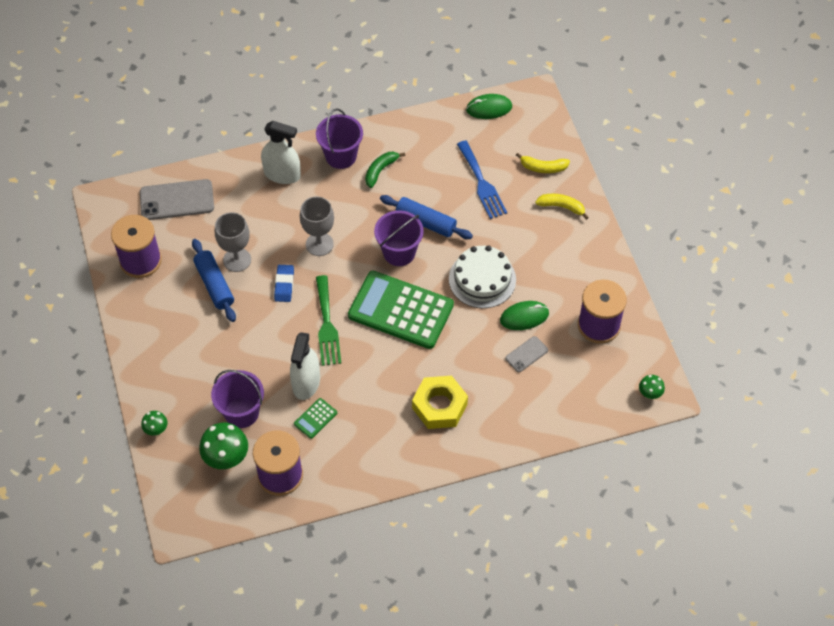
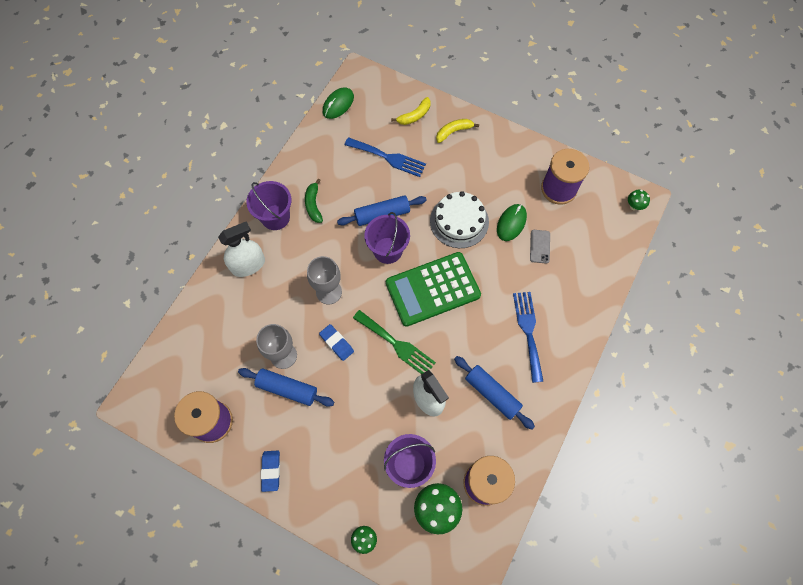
camera: 45 degrees left, 10 degrees up
(144, 328) = (271, 471): none -> blue eraser
(177, 200) = (190, 351): grey phone -> none
(315, 418) = (462, 418): green calculator -> none
(358, 423) = (492, 394): none -> blue rolling pin
(439, 406) = (528, 331): yellow nut -> blue fork

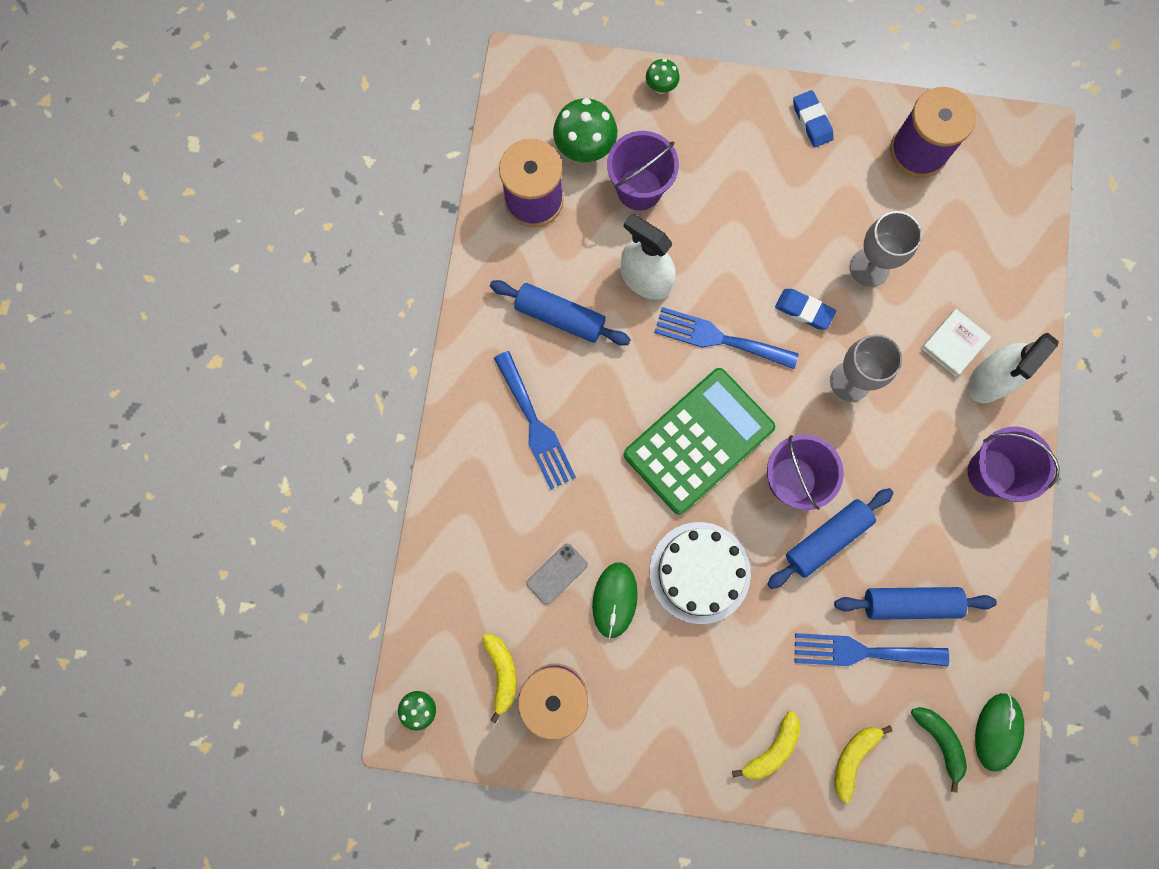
camera: 160 degrees right, 10 degrees up
(257, 292) = (953, 344): none -> white book
(287, 389) = (842, 226): blue rolling pin -> blue rolling pin (910, 603)
(313, 205) = (943, 516): green banana -> green banana (939, 741)
(396, 344) = (718, 338): green fork -> blue fork
(539, 246) = (557, 574): grey phone -> grey phone turned 60 degrees clockwise
(584, 208) = (502, 673): none -> yellow banana

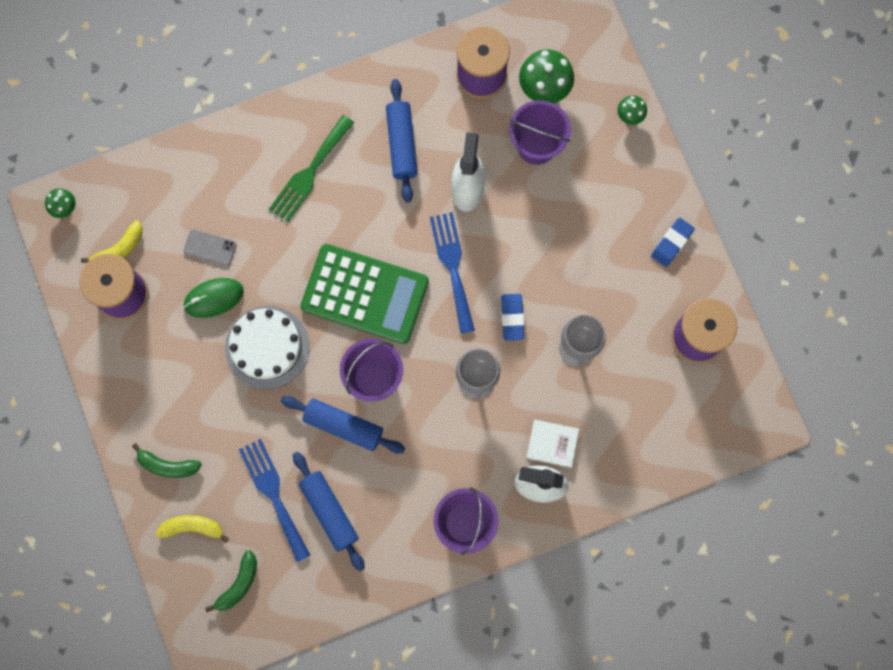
camera: 60 degrees right, 0 degrees up
(535, 425) = (309, 172): blue fork -> green fork
(772, 749) = (167, 465): yellow banana -> green banana
(997, 731) = (269, 623): green mouse -> none

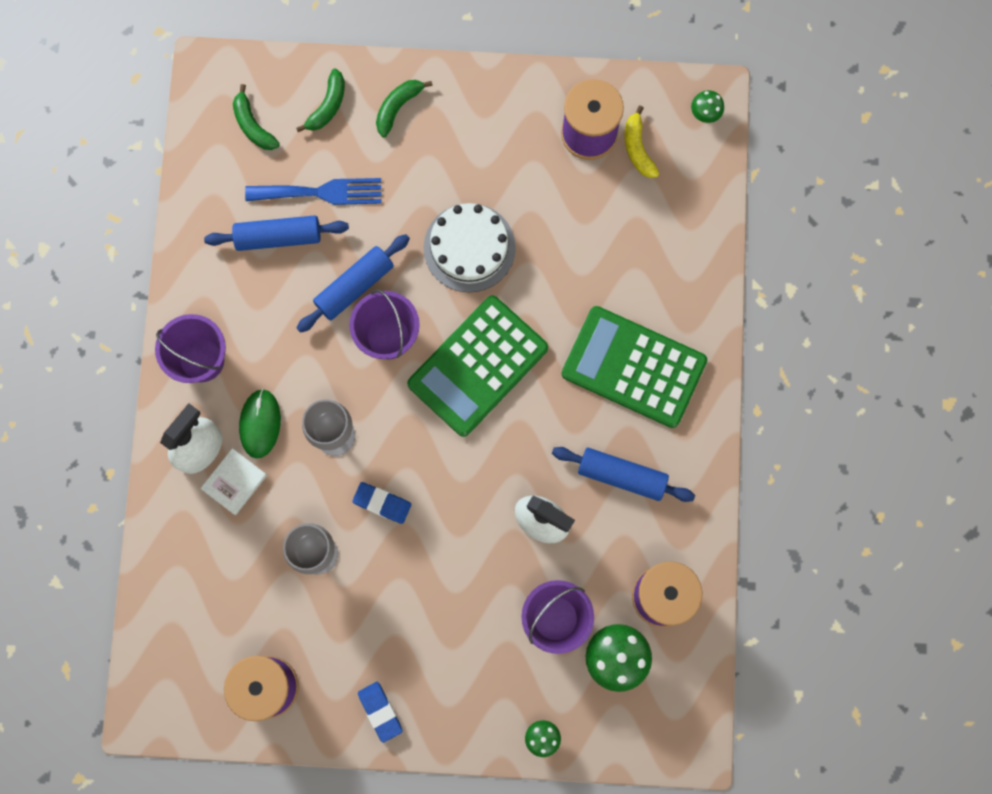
camera: 115 degrees right, 0 degrees up
(192, 527) = (328, 106): yellow banana -> green banana
(210, 248) = (598, 235): grey phone -> none
(213, 298) = (544, 217): green mouse -> green mouse (260, 424)
(309, 172) = (633, 367): green fork -> green calculator
(452, 266) = (464, 467): blue fork -> none

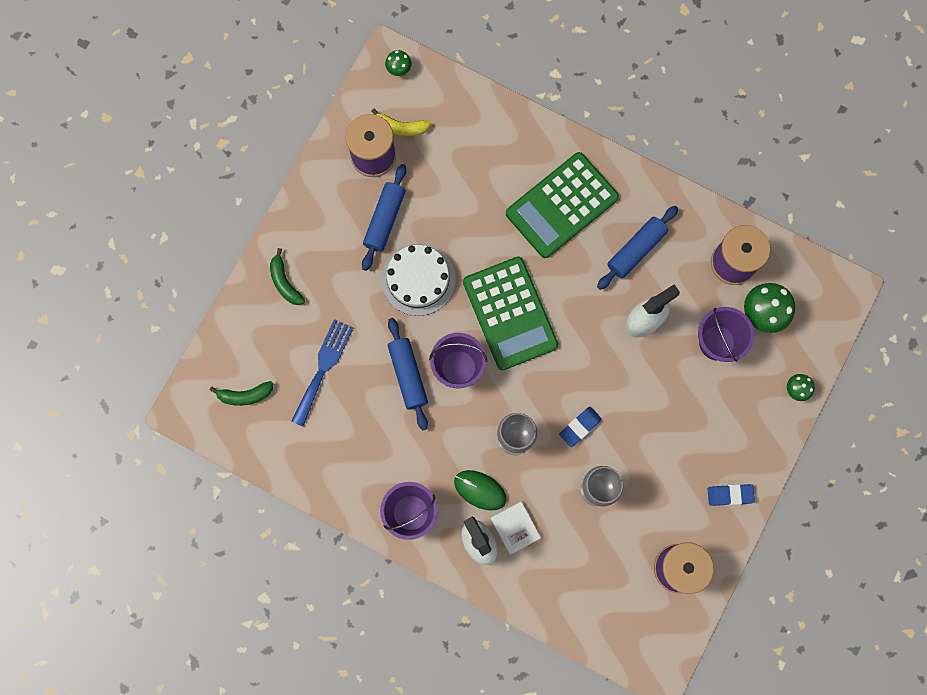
camera: 65 degrees left, 0 degrees up
(278, 237) = (342, 414): blue rolling pin -> blue rolling pin (384, 220)
(328, 106) = (257, 333): green banana -> none

